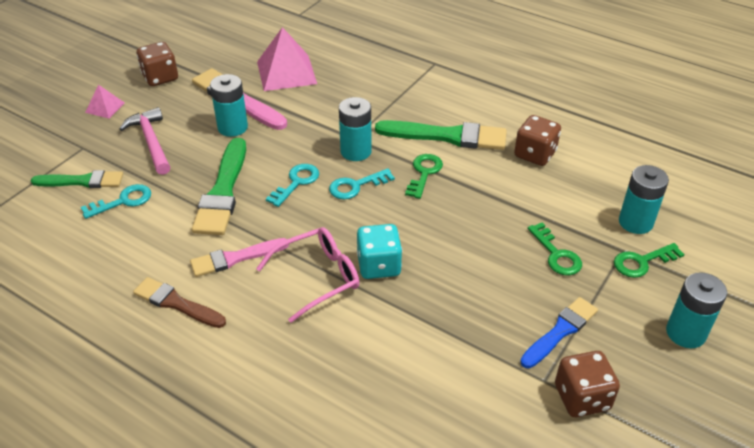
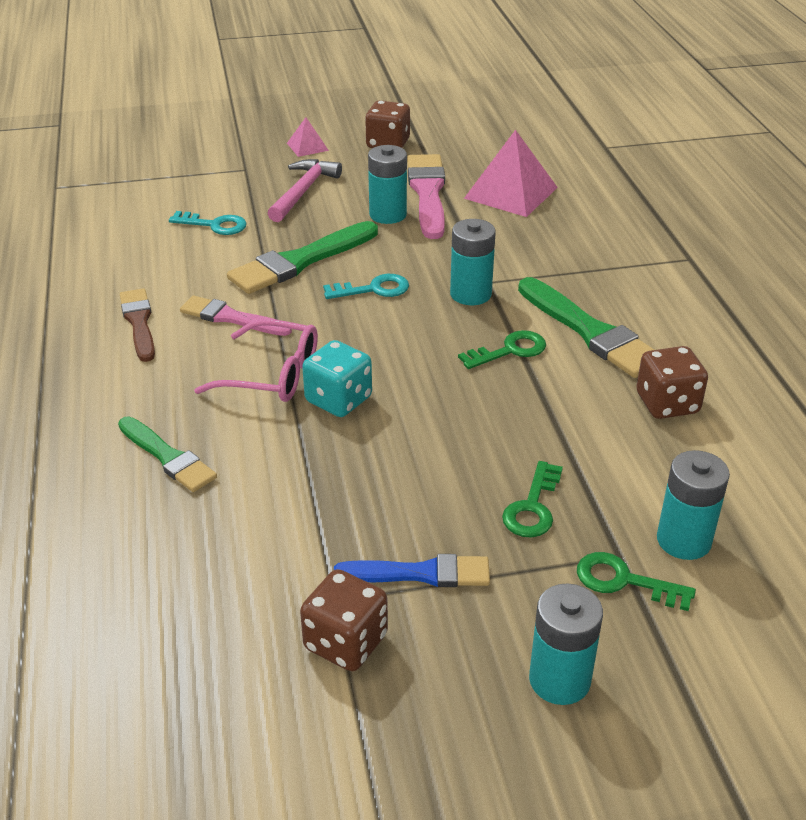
camera: 45 degrees right, 5 degrees down
(82, 181) = (208, 194): green brush -> green brush (168, 457)
(356, 186) = (424, 323): turquoise key -> none

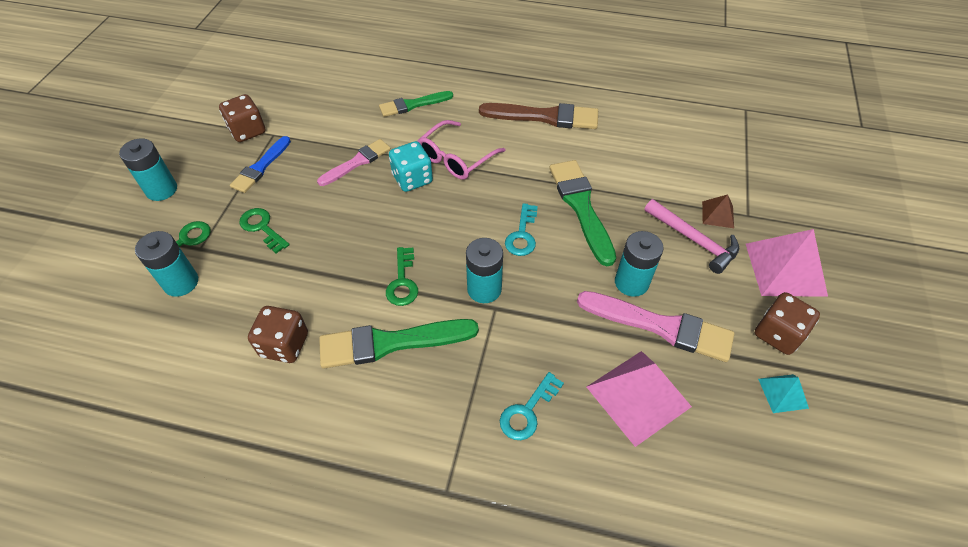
camera: 115 degrees right, 15 degrees up
(139, 322) = (545, 117): brown brush -> brown brush, size x1.56
(214, 225) = (656, 175): turquoise key -> turquoise key (527, 411)
(231, 318) = (527, 155): pink brush -> pink brush (357, 162)
(255, 184) = (718, 214): none -> brown pyramid
(307, 146) = (785, 269): pink pyramid -> pink pyramid, size x1.98
(446, 138) = (783, 393): none -> turquoise pyramid

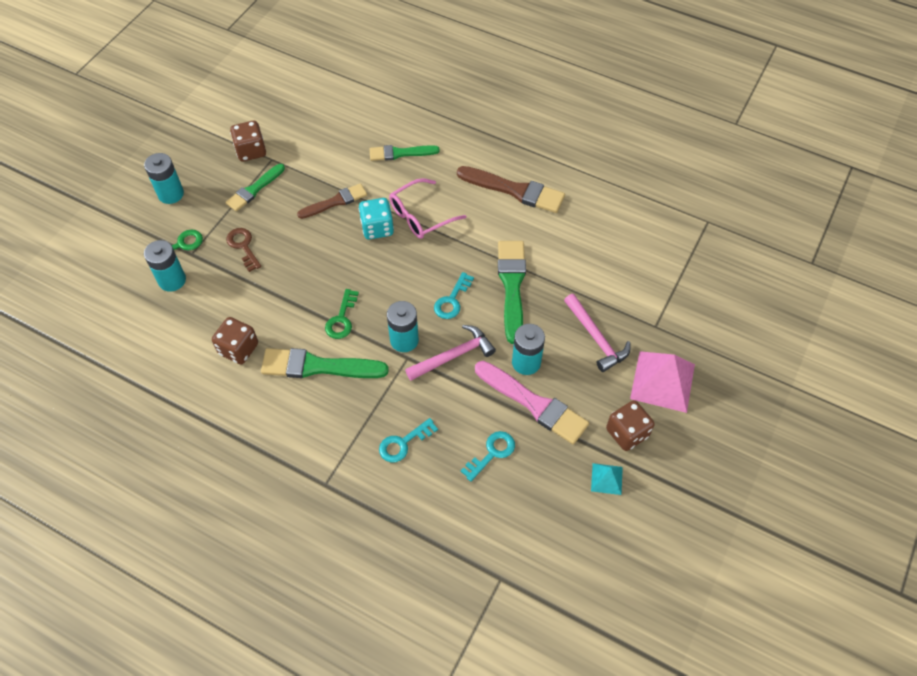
camera: 15 degrees right, 5 degrees up
(261, 167) = (254, 189): blue brush -> green brush
(262, 228) = (243, 246): green key -> brown key
(357, 162) = (335, 202): pink brush -> brown brush
(548, 293) = (454, 356): none -> pink hammer
(638, 396) = (492, 453): pink pyramid -> turquoise key
(718, 214) = (628, 319): brown pyramid -> none

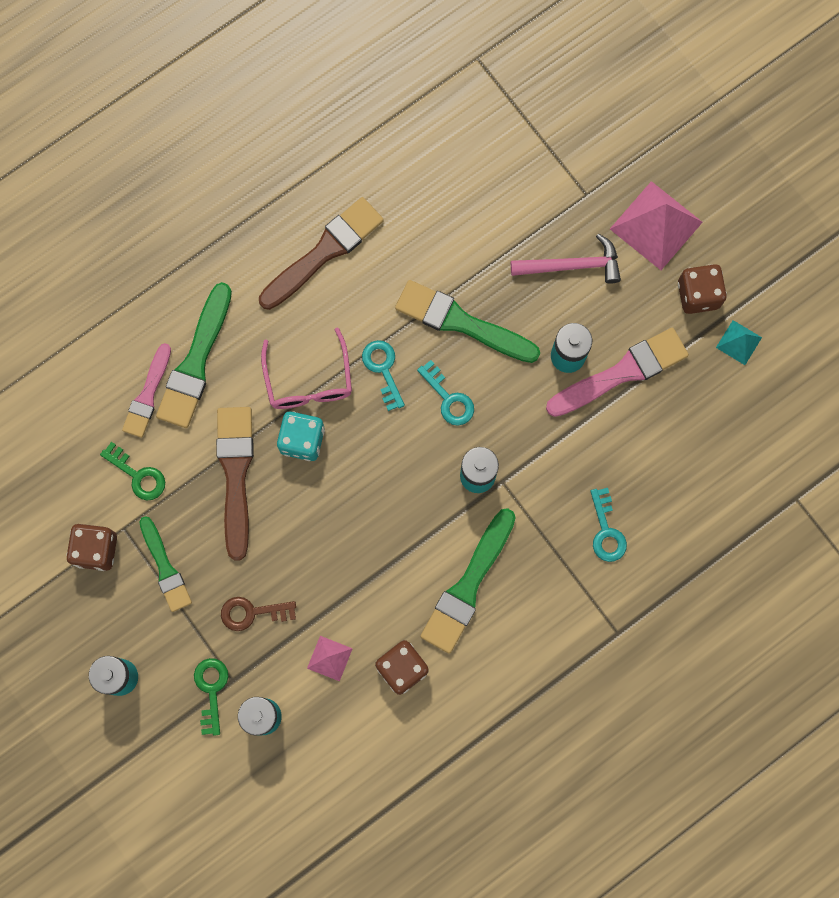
camera: 65 degrees left, 20 degrees up
(229, 302) = (329, 658): none -> pink pyramid
(335, 202) = (236, 474): brown brush -> brown brush, size x1.56
(342, 318) = (415, 534): green key -> green key (138, 475)
(365, 138) = (147, 395): none -> pink brush
(400, 153) = (195, 362): green brush -> green brush, size x1.56
(454, 356) = (523, 430): pink hammer -> none
(492, 453) = (659, 444): turquoise key -> turquoise key (383, 370)

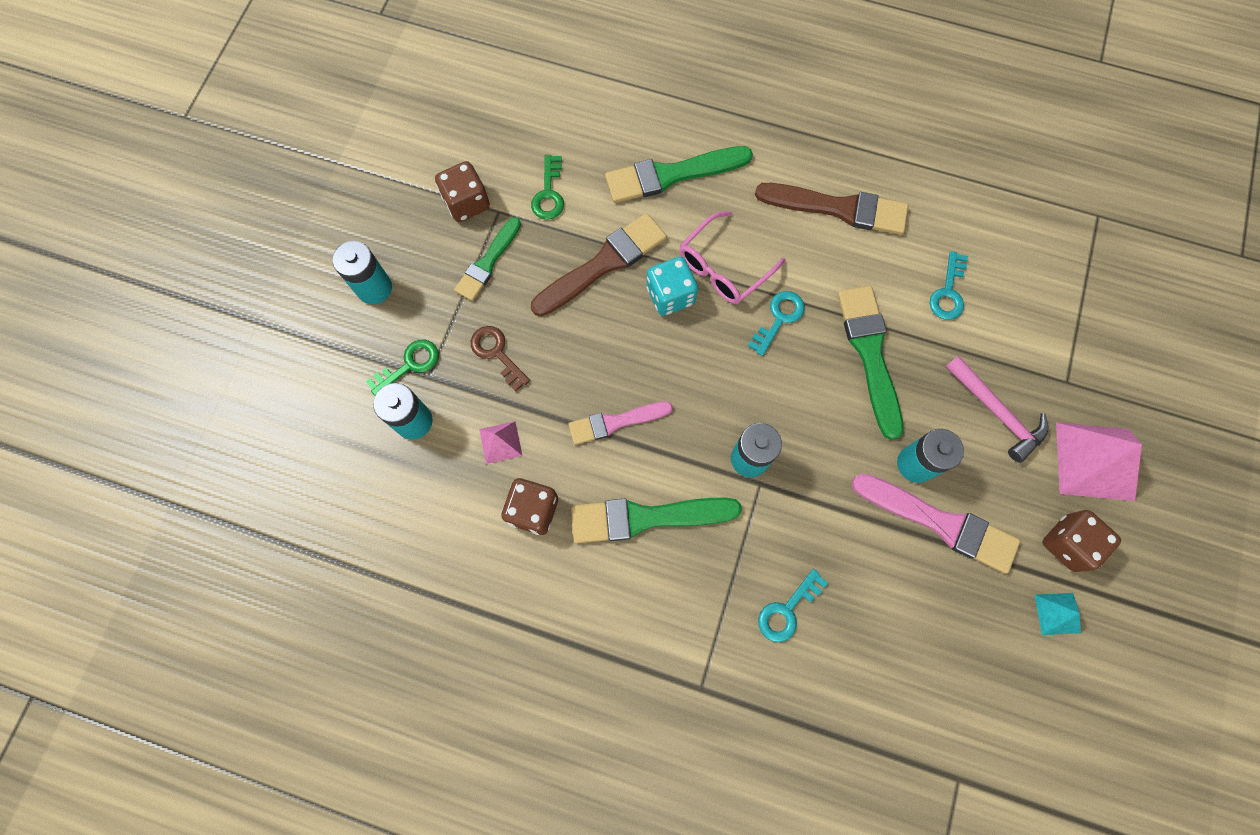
camera: 55 degrees right, 5 degrees down
(147, 395) = (618, 158): pink brush -> pink brush (615, 422)
(448, 398) = (797, 388): turquoise key -> turquoise key (948, 292)

